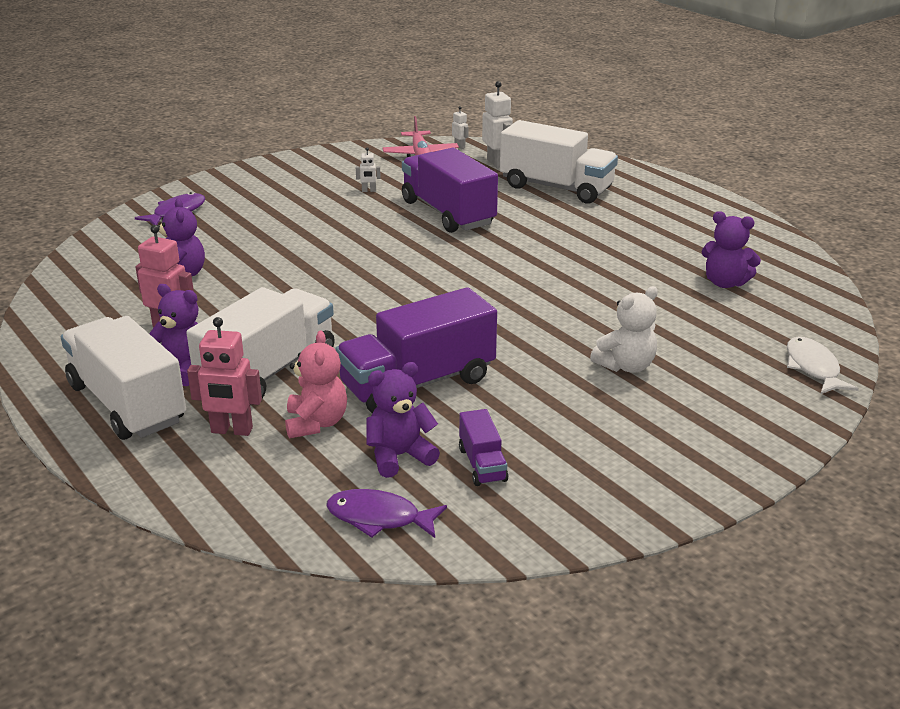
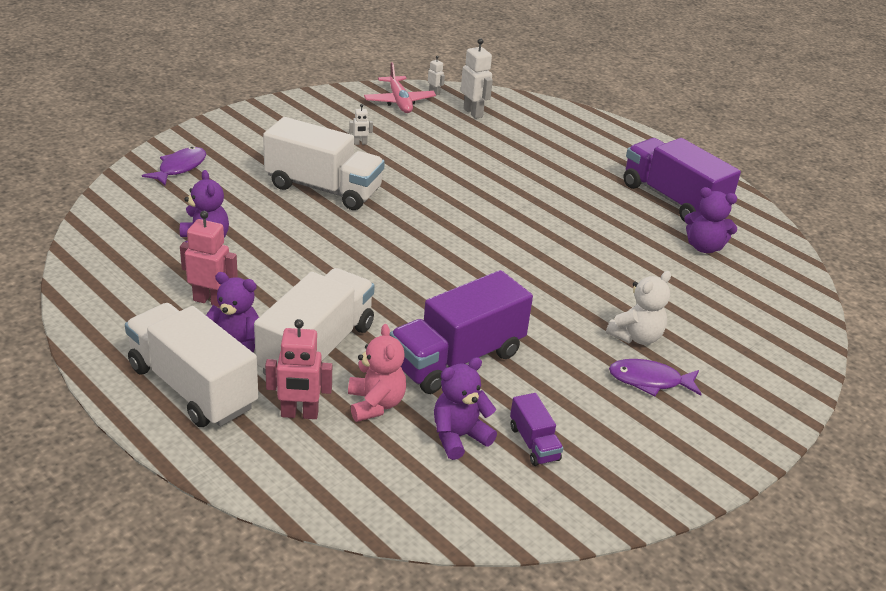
camera: 10 degrees left, 5 degrees up
(379, 518) = (456, 501): purple fish -> purple fish (649, 381)
(448, 213) = (441, 170): purple truck -> purple truck (673, 200)
(556, 188) = (534, 141): white truck -> white truck (323, 188)
(813, 368) = (794, 336): white fish -> none

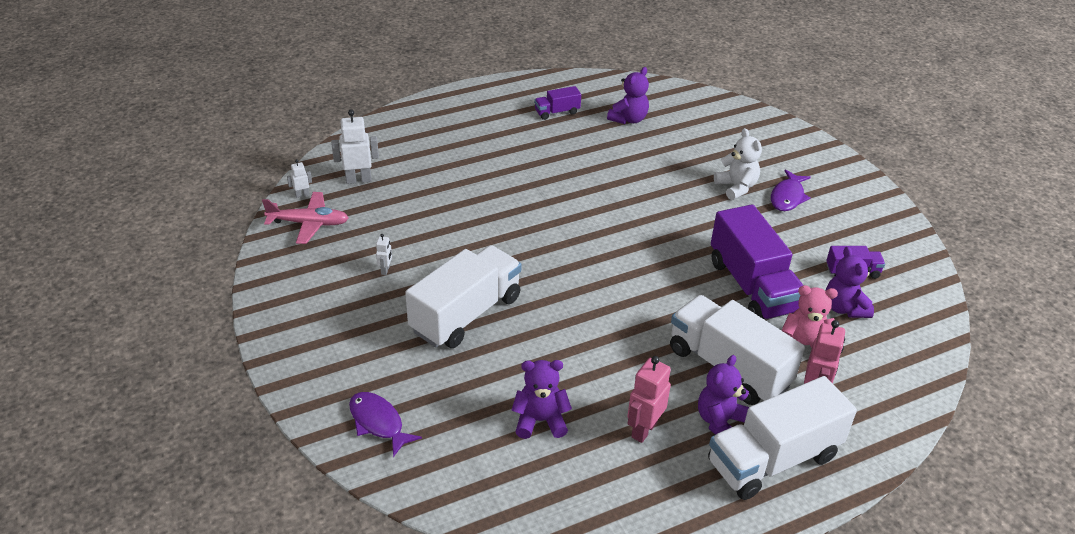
camera: 70 degrees left, 5 degrees up
(673, 200) = (557, 112): purple truck -> purple truck, size x0.47

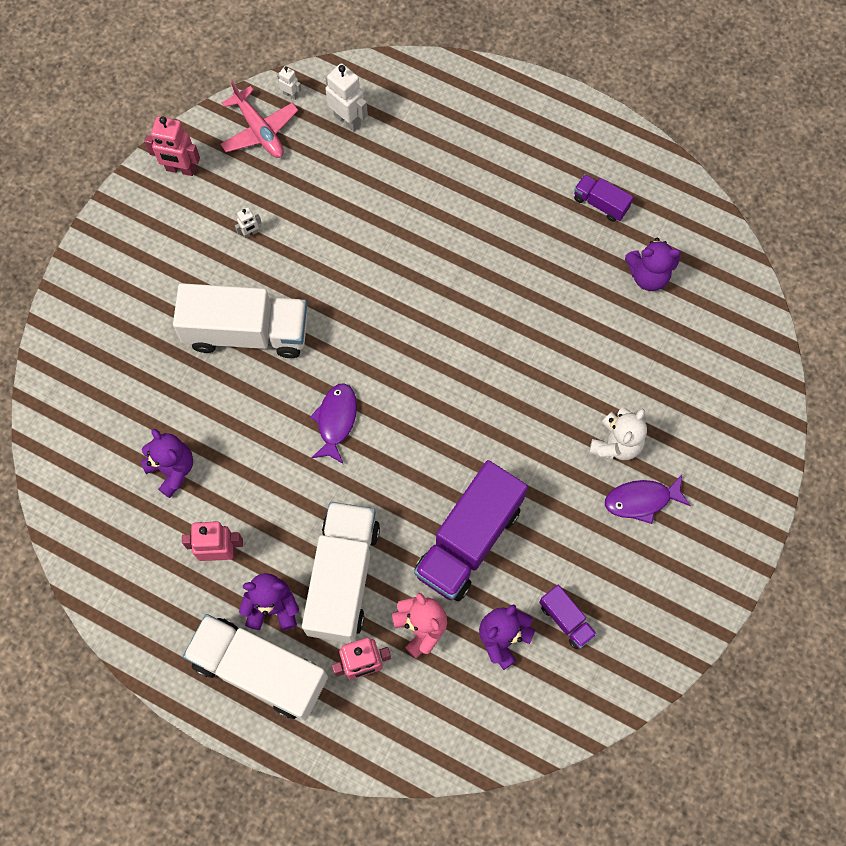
camera: 55 degrees right, 30 degrees up
(284, 279) = (180, 169): none -> pink robot
(378, 423) = (86, 357): purple fish -> purple fish (336, 420)

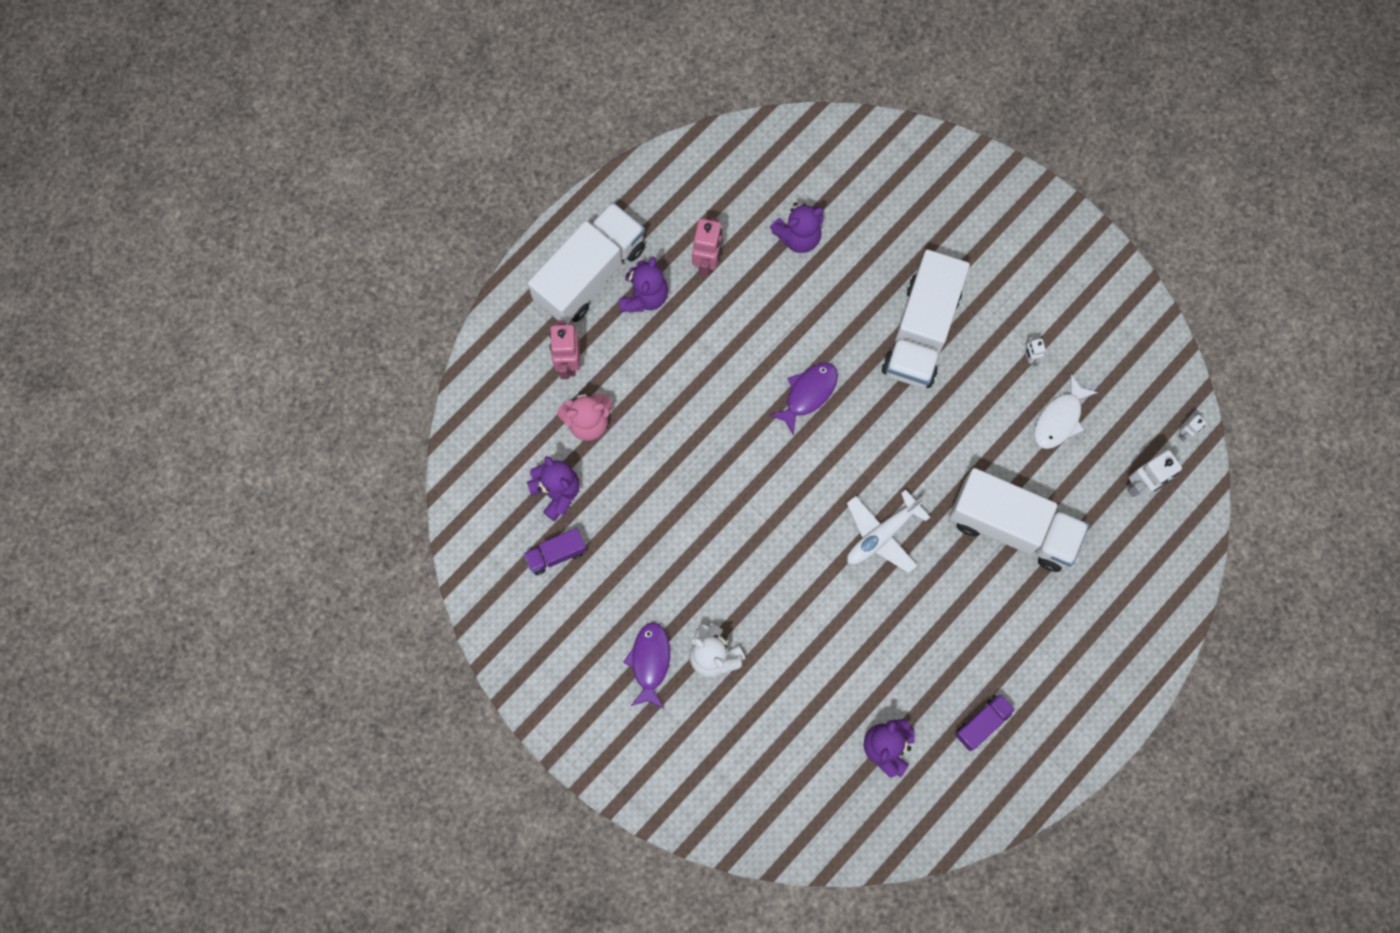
camera: 105 degrees right, 5 degrees up
(180, 169) = (1118, 305): pink robot -> none
(259, 131) = (1147, 392): pink plane -> none
(304, 197) = (1059, 419): none -> white fish
(336, 420) = (808, 393): purple fish -> purple fish turned 75 degrees counterclockwise
(343, 578) = (653, 364): white truck -> white truck (1012, 527)
(456, 323) = (881, 535): none -> white plane
(469, 540) = (656, 486): purple truck -> none

